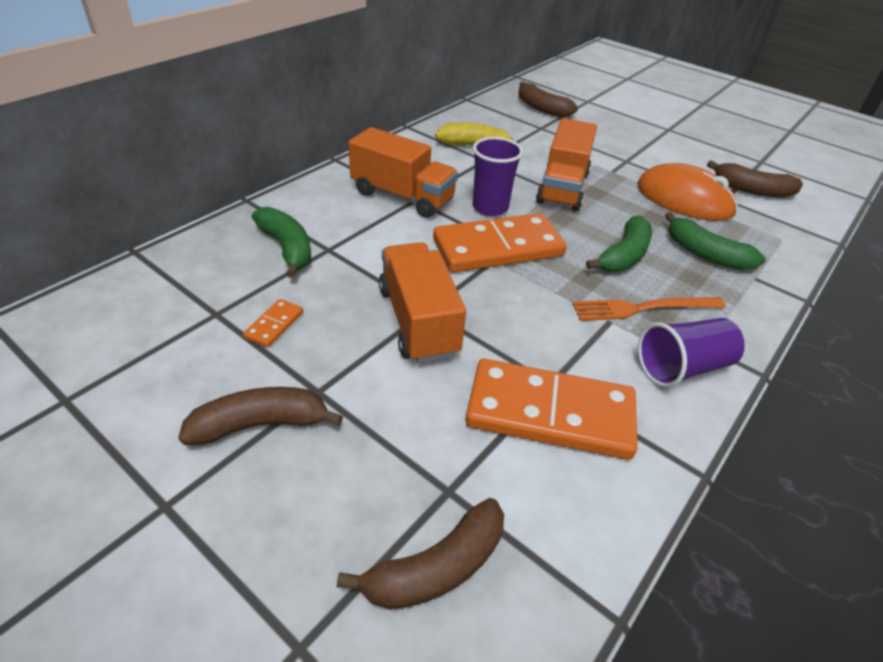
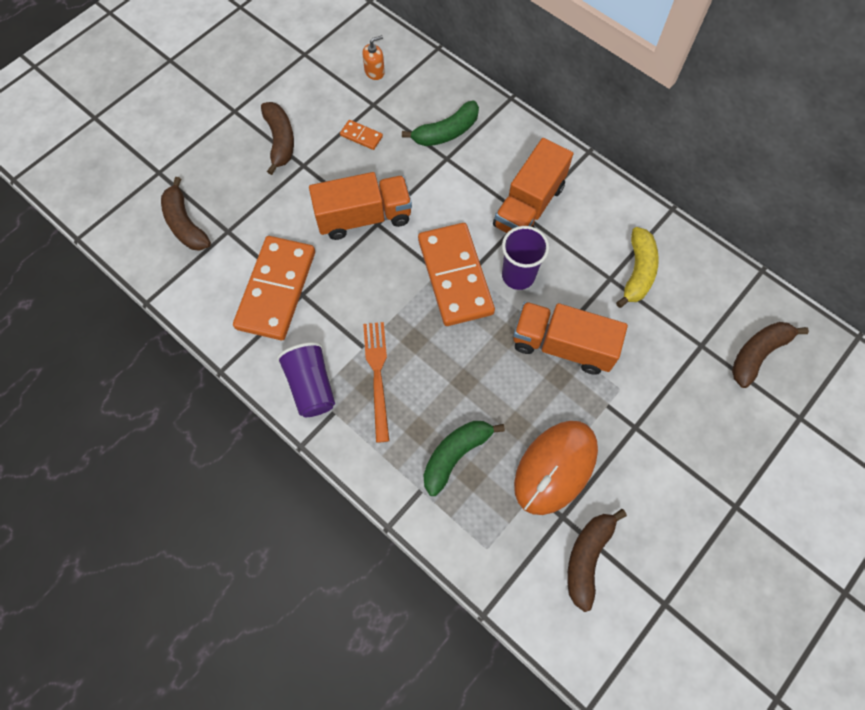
camera: 95 degrees right, 25 degrees up
(151, 312) = (374, 71): none -> orange soap dispenser
(623, 256) = (449, 378): green banana -> none

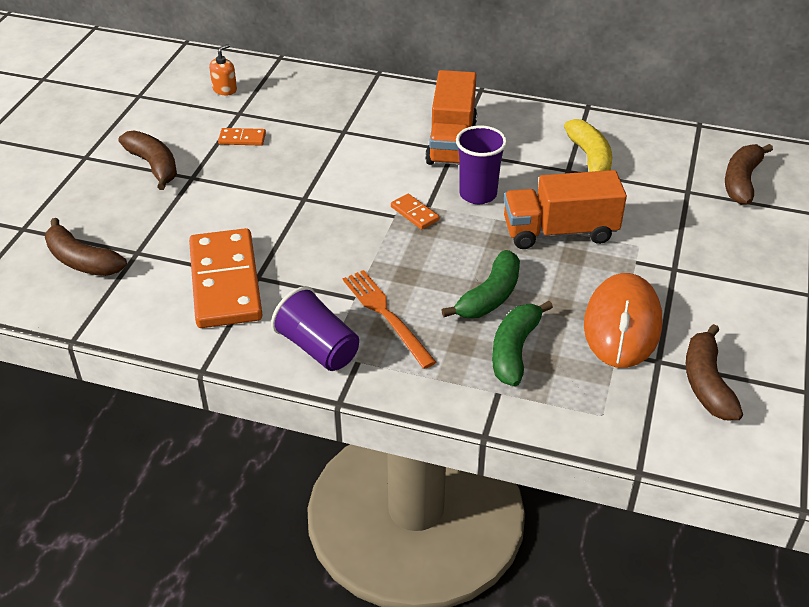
camera: 25 degrees left, 25 degrees down
(364, 217) = (286, 197): orange truck -> none
(446, 132) = (330, 113): green banana -> green banana (489, 297)
(455, 276) = (414, 213): orange domino -> orange domino, size x0.41

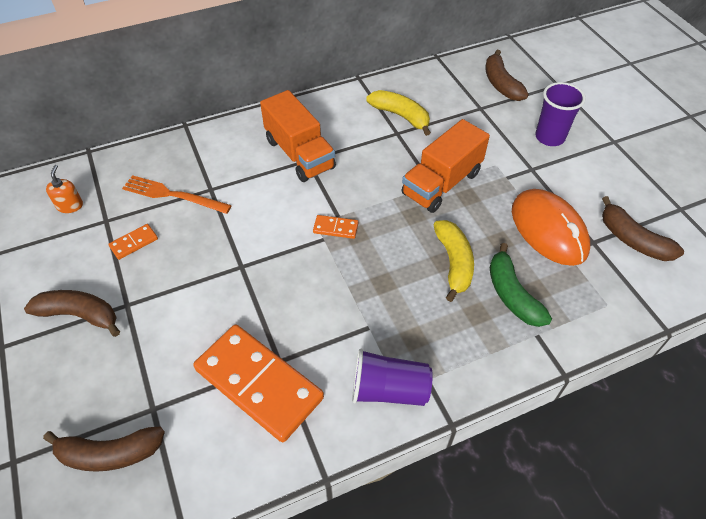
camera: 40 degrees left, 10 degrees up
(386, 315) = (405, 326): orange fork -> orange fork (173, 195)
(478, 194) = (361, 186): purple cup -> purple cup (549, 137)
(489, 297) = (453, 263): green banana -> yellow banana

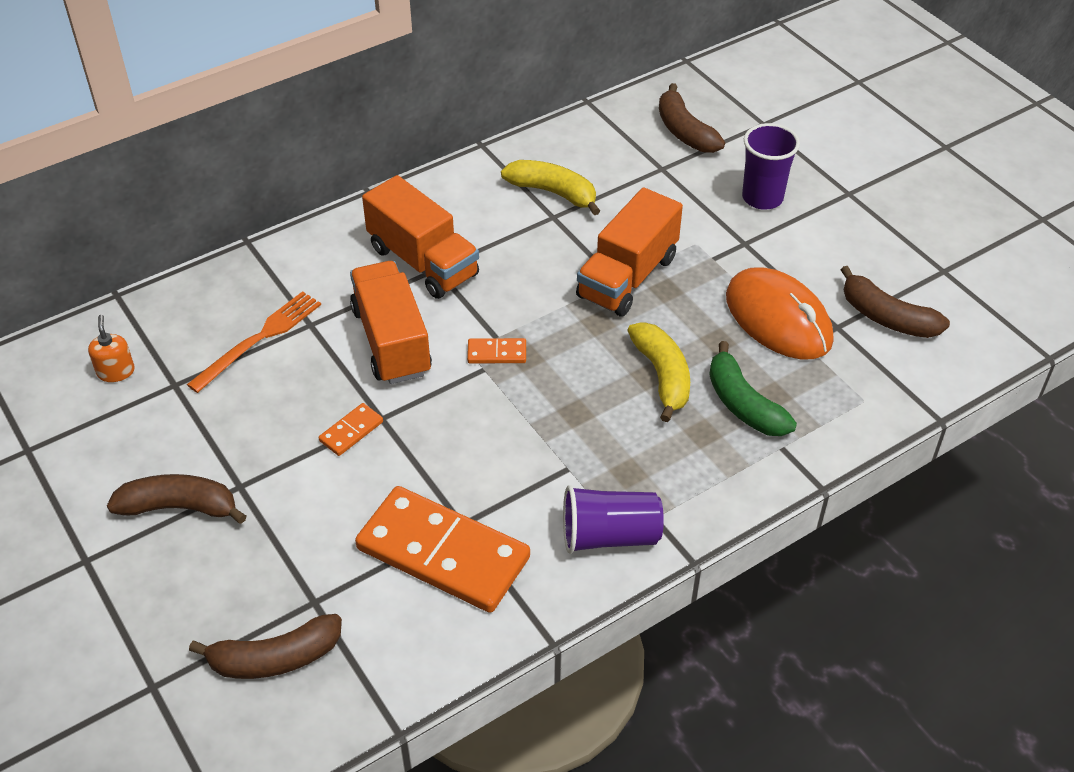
camera: 10 degrees left, 5 degrees down
(134, 243) = (224, 408): orange domino -> orange domino (351, 431)
(173, 195) = (259, 339): orange fork -> orange fork turned 120 degrees clockwise
(263, 209) = (391, 341): none -> orange truck

